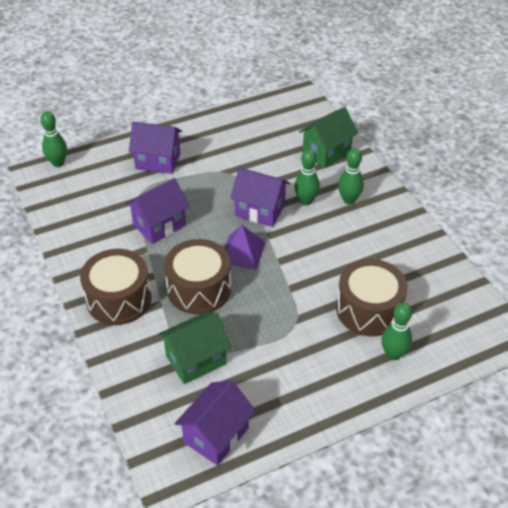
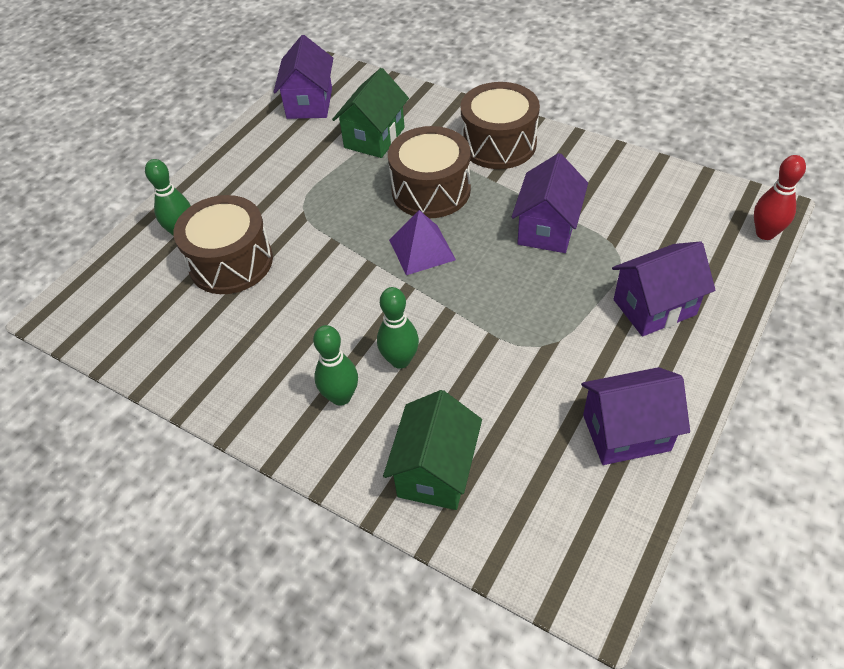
camera: 150 degrees right, 5 degrees up
(58, 163) = (765, 233): green bowling pin -> red bowling pin
(260, 210) = (449, 312): purple house -> purple house (626, 433)

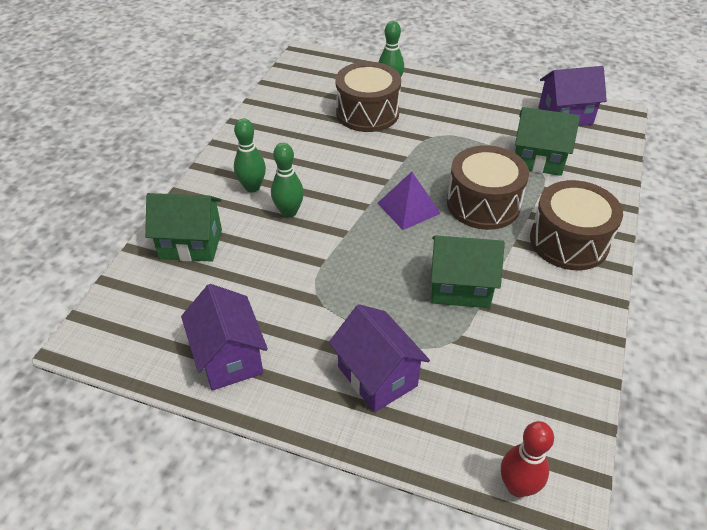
camera: 75 degrees right, 5 degrees down
(547, 229) = (460, 288): purple house -> green house

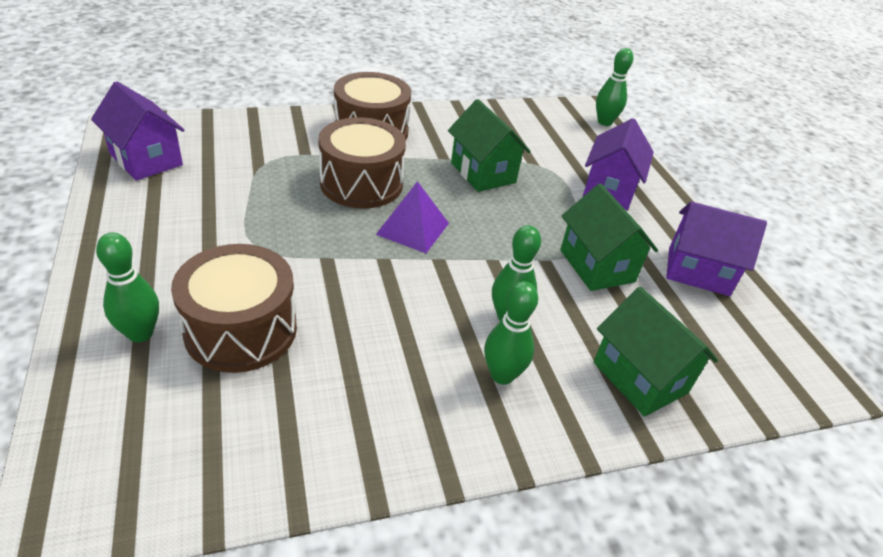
camera: 130 degrees left, 5 degrees down
(229, 357) = (698, 271): purple house -> purple house turned 75 degrees clockwise
(517, 486) = (604, 122): red bowling pin -> green bowling pin
(538, 160) = (255, 164): green house -> green house (596, 266)

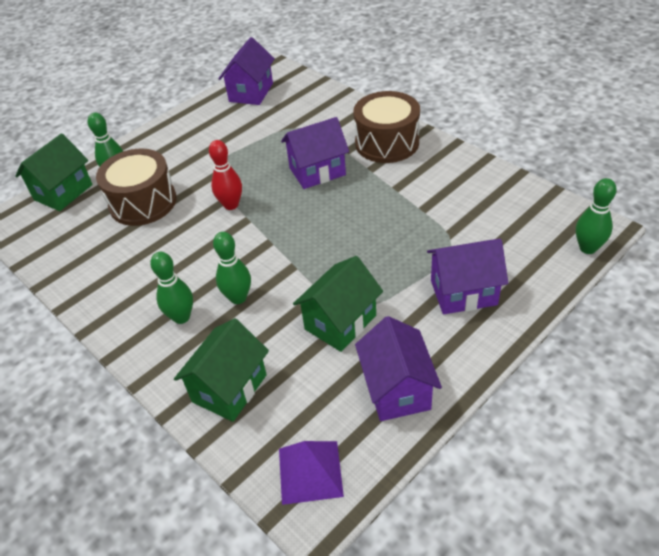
camera: 70 degrees right, 5 degrees up
(343, 259) = (231, 205): none -> red bowling pin
(361, 183) = (317, 171): brown drum -> purple house
(413, 228) = (291, 216): purple pyramid -> purple pyramid (310, 472)
(483, 173) = (399, 215): green house -> green house (63, 192)

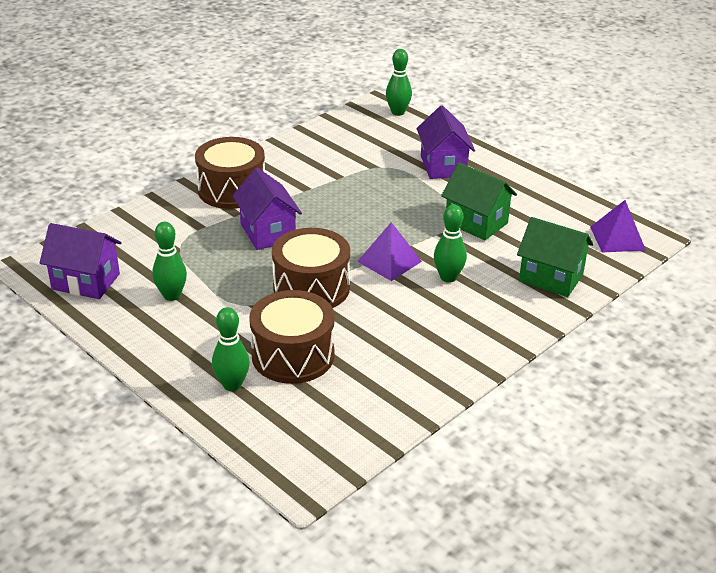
camera: 95 degrees left, 10 degrees down
(63, 192) = (256, 432): green house -> none
(181, 317) = (473, 310): green bowling pin -> green bowling pin (172, 295)
(231, 205) = (311, 288): red bowling pin -> brown drum
(268, 253) = (389, 261): none -> purple pyramid
(397, 389) = (540, 200): purple house -> none

